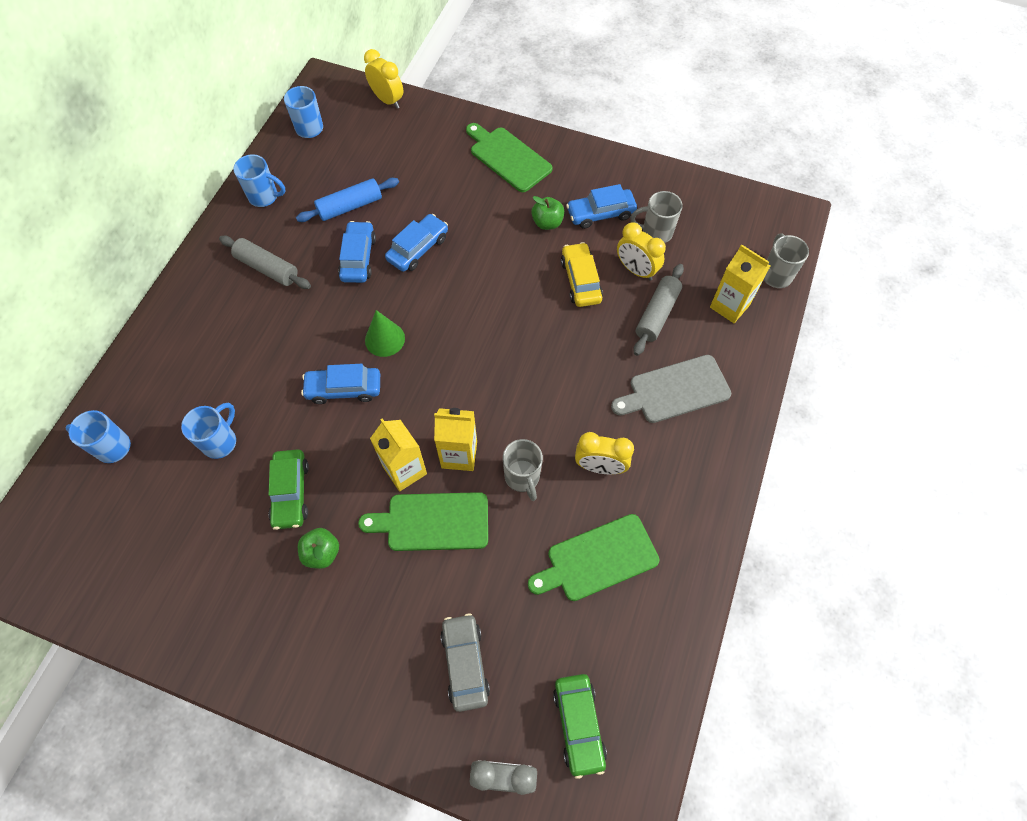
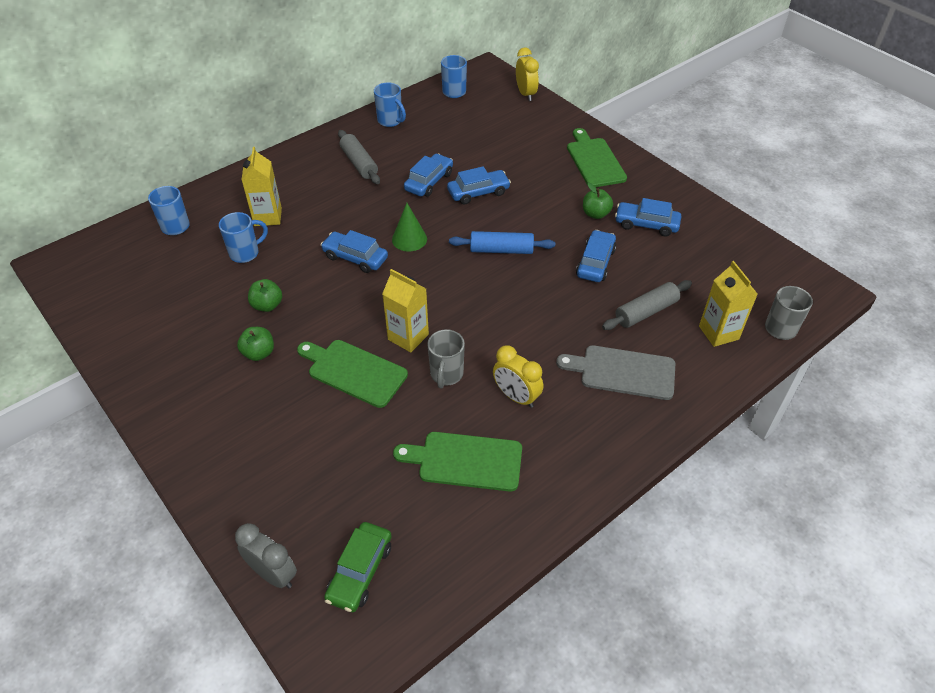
camera: 30 degrees right, 15 degrees down
(290, 493) = (267, 305): green car -> green apple
(350, 206) = (447, 148): blue rolling pin -> blue rolling pin (501, 250)
(404, 470) = (359, 328): yellow carton -> yellow carton (268, 217)
(465, 663) = (305, 479): grey car -> none
(581, 280) = (595, 262): yellow car -> blue car
(636, 270) = (649, 274): yellow clock -> none
(655, 232) = (686, 255): grey mug -> none

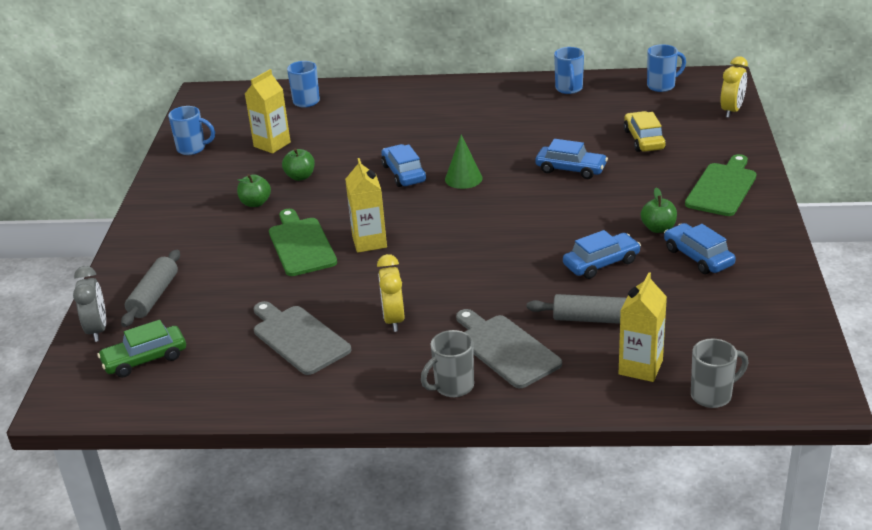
camera: 45 degrees right, 15 degrees down
(245, 253) = (330, 137): blue mug -> blue mug (192, 149)
(268, 217) = (377, 120): yellow carton -> yellow carton (272, 144)
(359, 163) = (498, 110): grey rolling pin -> grey rolling pin (154, 296)
(429, 182) = (538, 145): blue car -> none
(446, 375) = (362, 279): grey mug -> grey mug (452, 387)
(465, 461) = (298, 338): green cutting board -> grey cutting board
(497, 143) = (644, 139): none -> yellow car
(501, 250) = (529, 218): blue rolling pin -> none

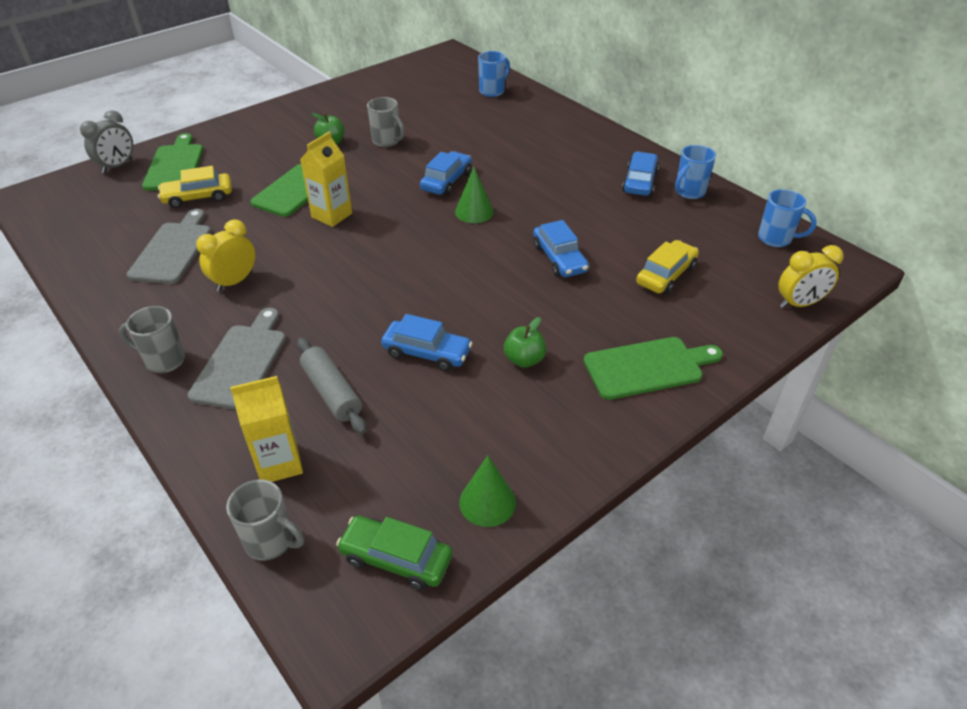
camera: 45 degrees right, 10 degrees up
(145, 359) = (97, 201): green car -> green car (396, 558)
(154, 296) = (175, 165): grey rolling pin -> green cutting board
(192, 149) = (372, 85): blue mug -> none
(232, 300) = (198, 197): none -> yellow car
(272, 144) = (416, 109): yellow carton -> none
(300, 177) = (387, 141): green apple -> grey mug
(698, 257) = (504, 411): blue car -> blue car (639, 182)
(771, 296) = (487, 502): none -> green cone

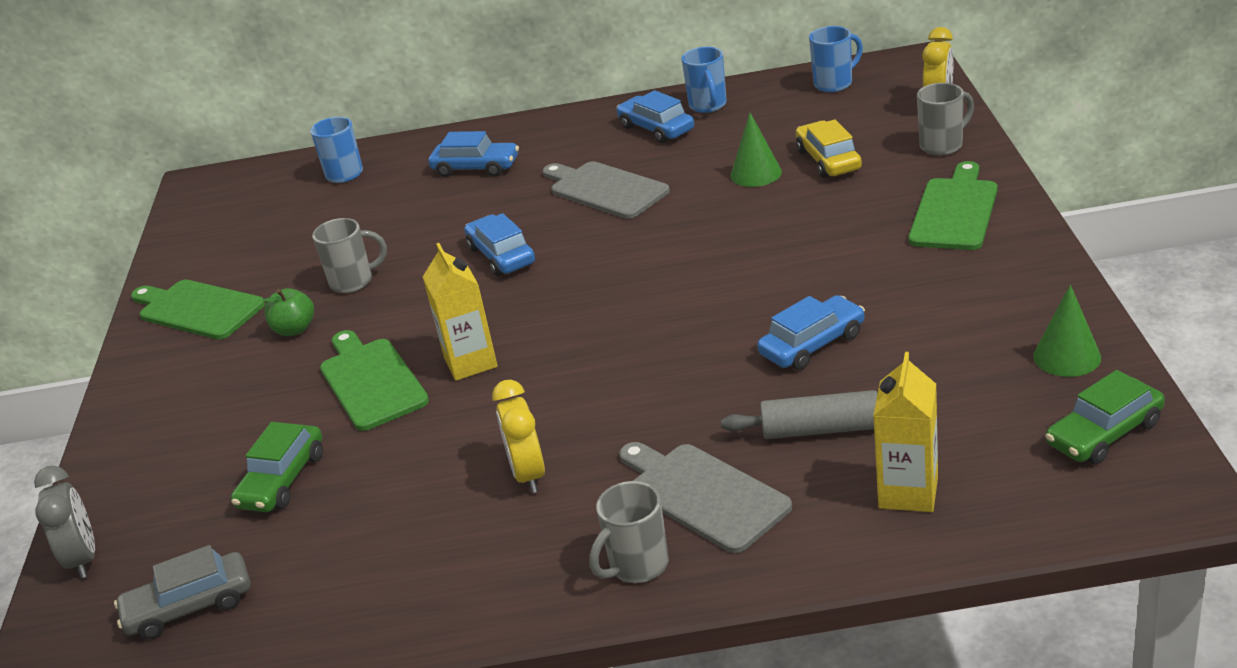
camera: 50 degrees left, 10 degrees down
(90, 213) = (189, 606): none -> grey car
(173, 250) = (391, 525): grey cutting board -> grey cutting board (605, 189)
(175, 165) = (163, 493): green cutting board -> green cutting board (197, 309)
(198, 197) = (282, 480): yellow car -> green car
(271, 541) = (1025, 519): grey mug -> grey mug (943, 145)
(474, 212) = (588, 250): green cone -> green cone (756, 173)
(524, 360) = (880, 282): green apple -> none
(559, 258) = (736, 216): blue car -> blue car (476, 168)

